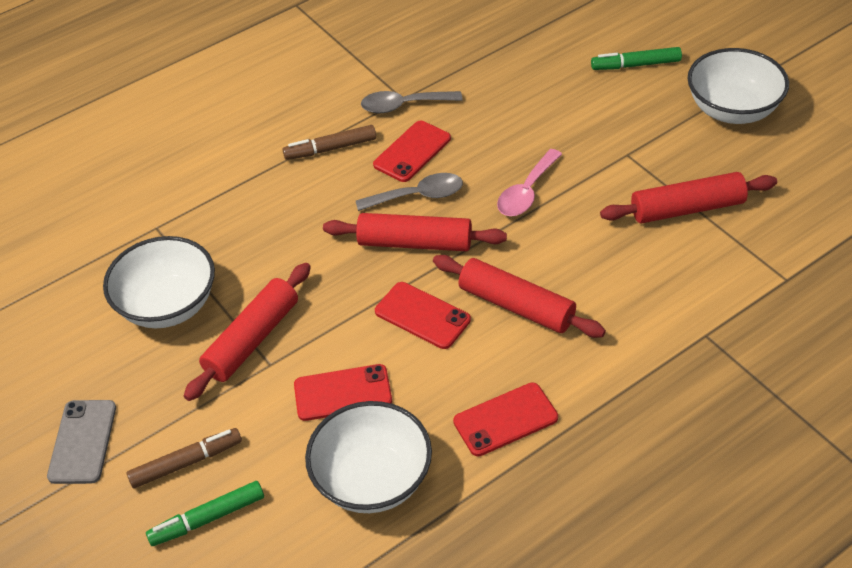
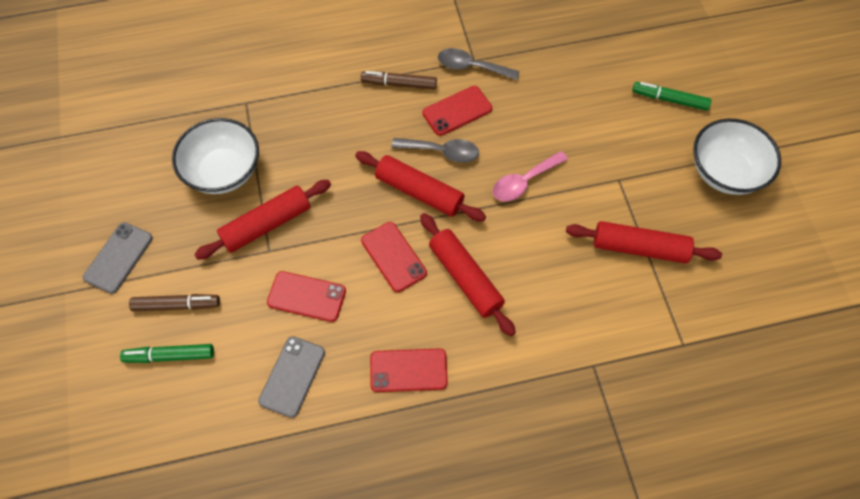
camera: 20 degrees right, 15 degrees up
(372, 480) = (292, 376): white bowl -> grey phone

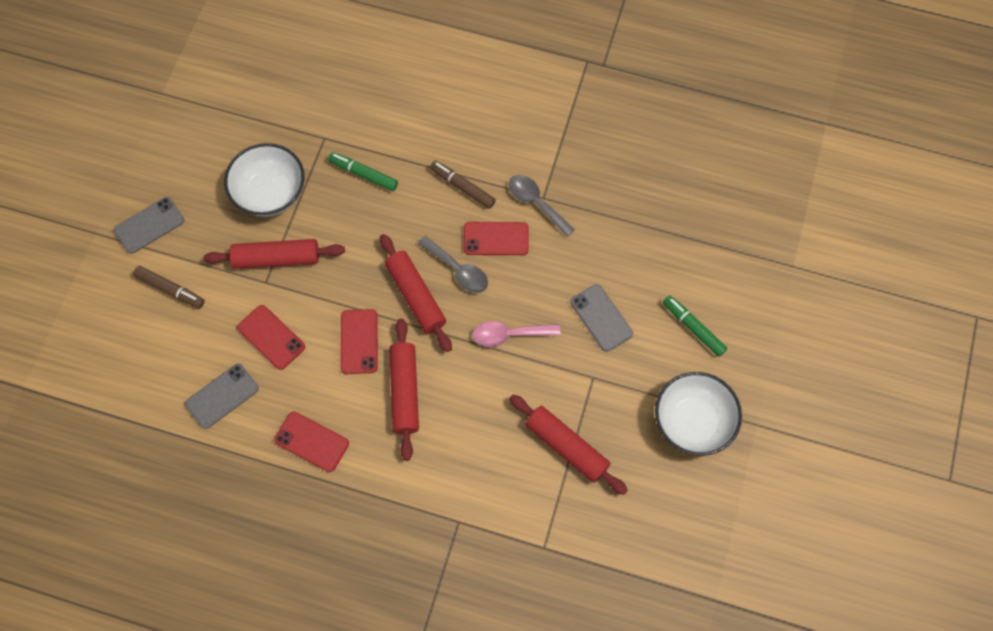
camera: 30 degrees right, 5 degrees up
(170, 356) = (143, 328): green marker -> green marker (363, 174)
(591, 129) = (601, 318): none -> grey phone

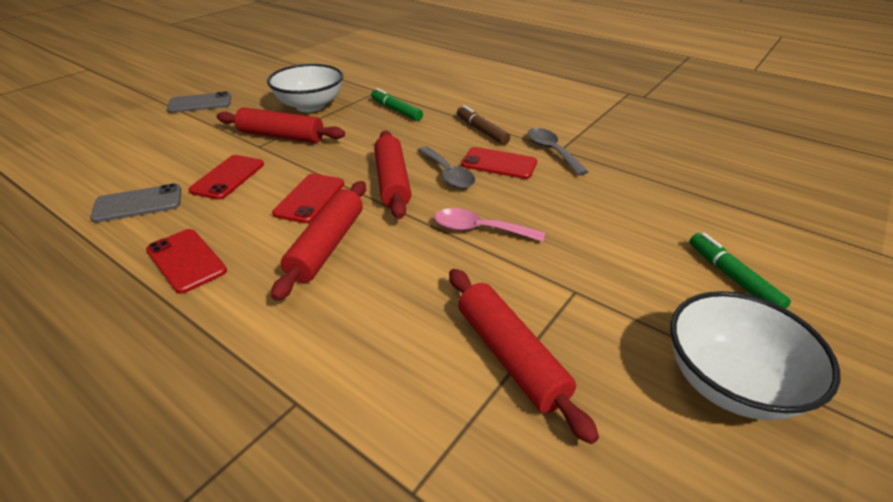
camera: 20 degrees right, 30 degrees down
(170, 290) = (175, 134): brown marker -> none
(271, 337) = (228, 177): red phone -> red phone turned 45 degrees clockwise
(601, 318) = (602, 241): grey phone -> none

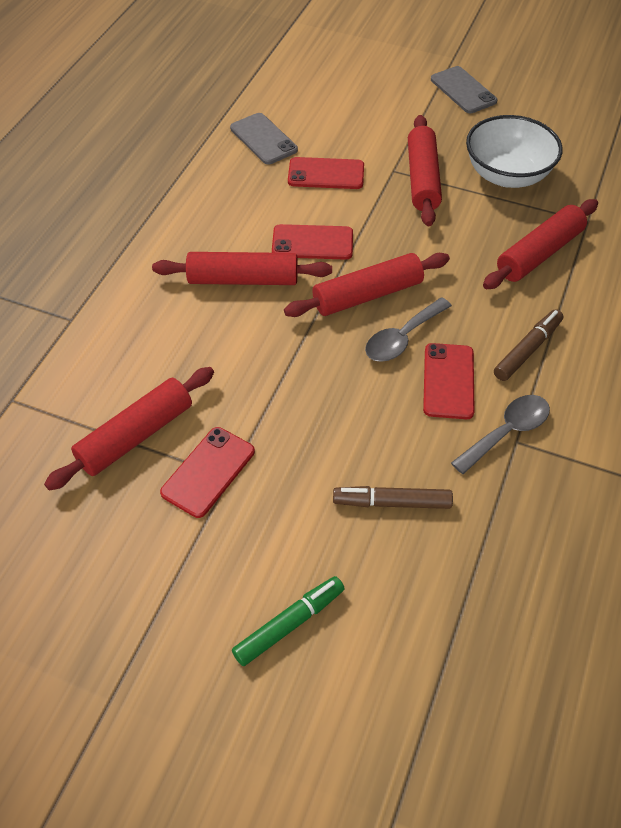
camera: 75 degrees right, 15 degrees up
(186, 260) = (199, 202): red phone -> red phone (208, 472)
(396, 110) = (539, 254): green marker -> red rolling pin
(479, 229) = (304, 385): pink spoon -> none
(609, 207) = (392, 502): none -> brown marker
(730, 382) = (135, 601): white bowl -> none

